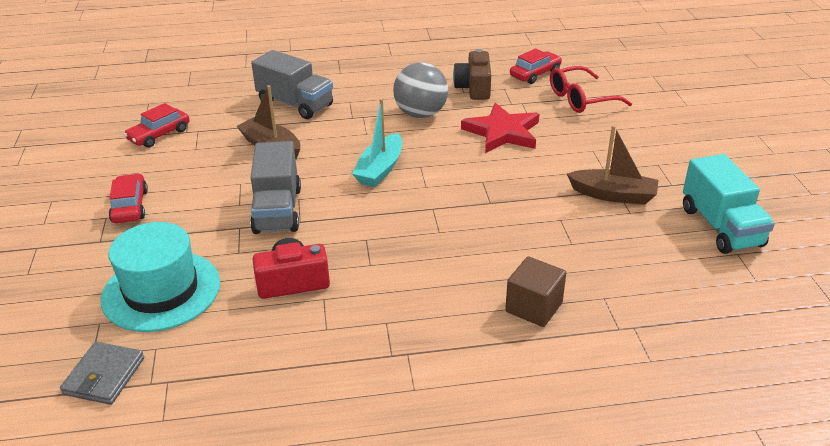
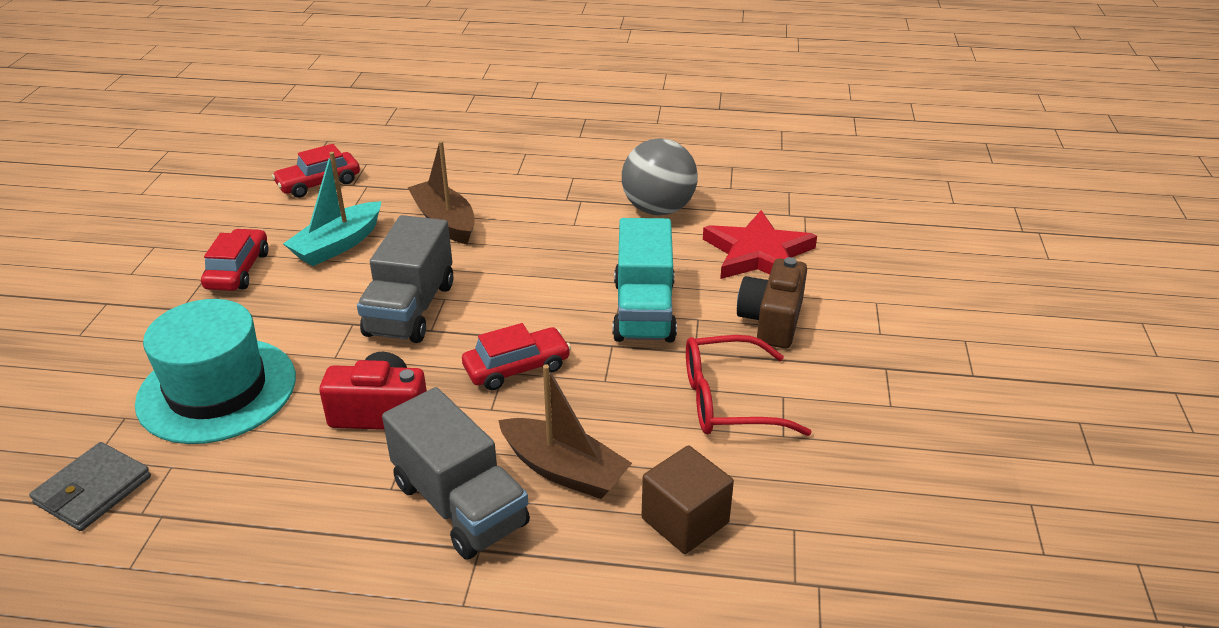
camera: 15 degrees right, 0 degrees up
(295, 104) = (502, 170): grey truck -> grey truck (460, 504)
(380, 169) = (568, 277): turquoise boat -> turquoise boat (338, 245)
(474, 88) = (747, 184): brown camera -> brown camera (771, 321)
(535, 74) = (842, 177): red car -> red car (517, 368)
(581, 99) = (891, 224): red glasses -> red glasses (727, 401)
(613, 195) = (877, 374): brown boat -> brown boat (564, 470)
(721, 227) = (1022, 455): turquoise truck -> turquoise truck (644, 311)

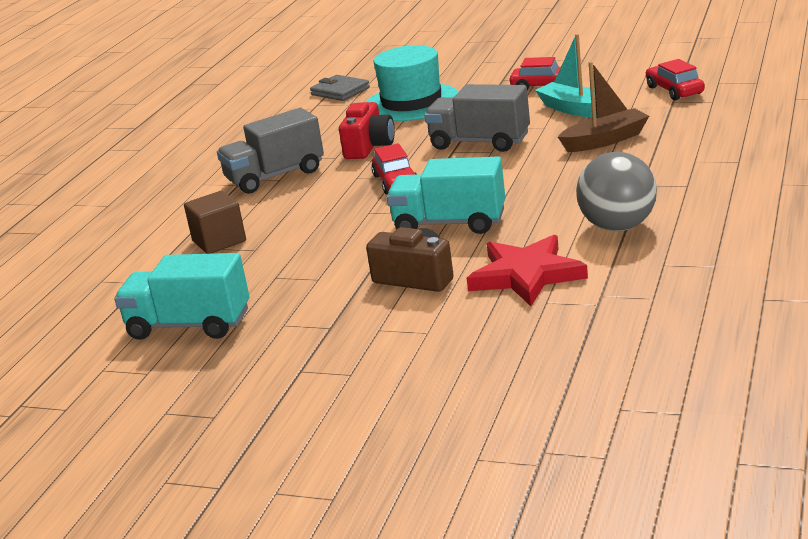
camera: 105 degrees right, 10 degrees down
(564, 470) = (285, 203): brown boat -> none
(727, 401) = (323, 256): red glasses -> none
(916, 491) = (189, 325): none -> turquoise truck

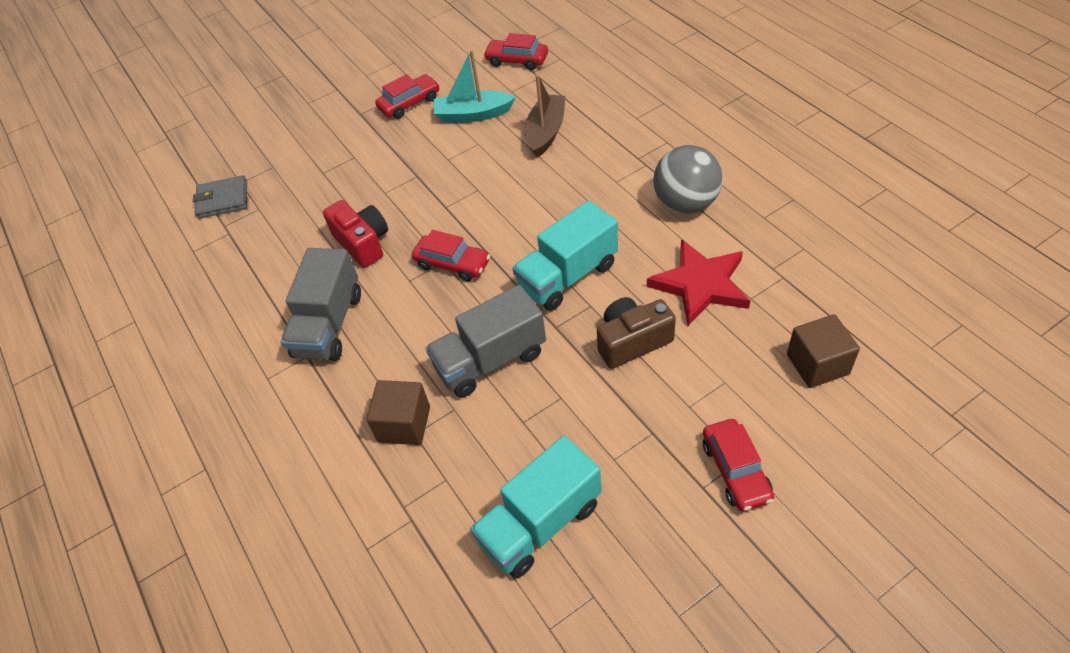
camera: 50 degrees left, 25 degrees up
(335, 376) = (735, 470): none -> red car
(411, 103) = (319, 177): turquoise hat -> none
(480, 142) = (452, 185): grey truck -> grey truck (490, 360)
(509, 363) = (817, 364): none -> brown cube

